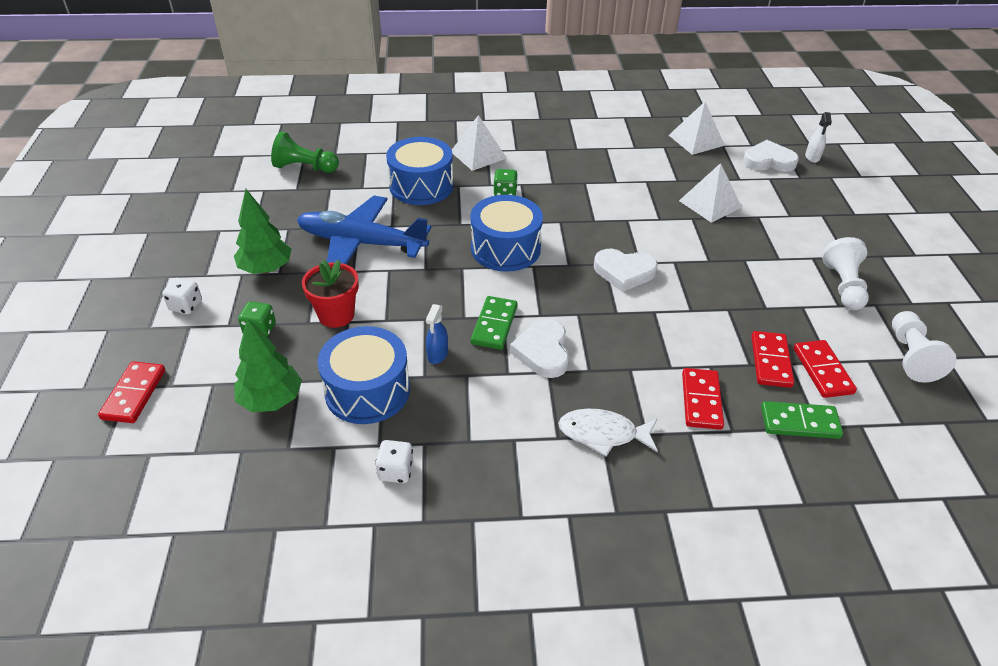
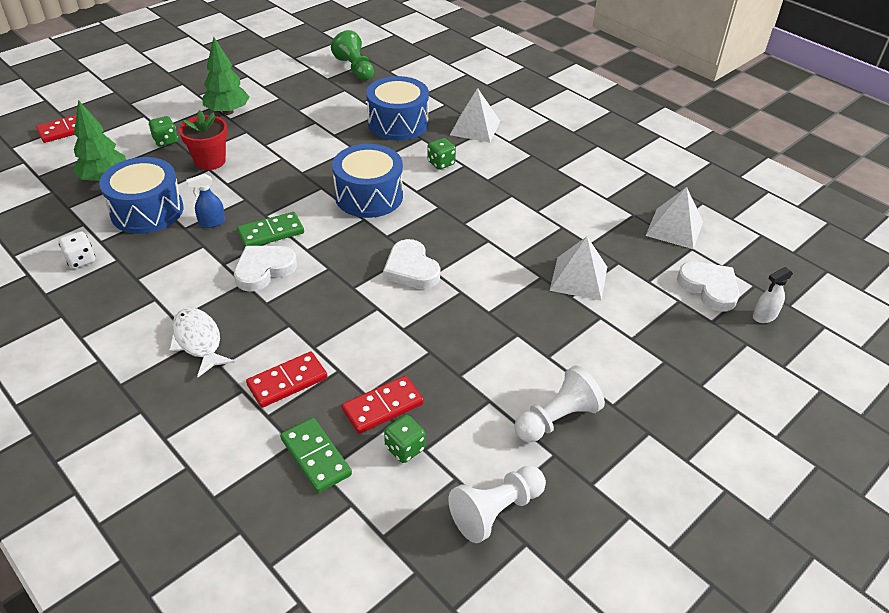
camera: 50 degrees right, 0 degrees up
(186, 306) = (161, 104): white dice -> none
(362, 243) = (298, 133): blue plane -> none
(823, 371) = (405, 448): red domino -> green dice

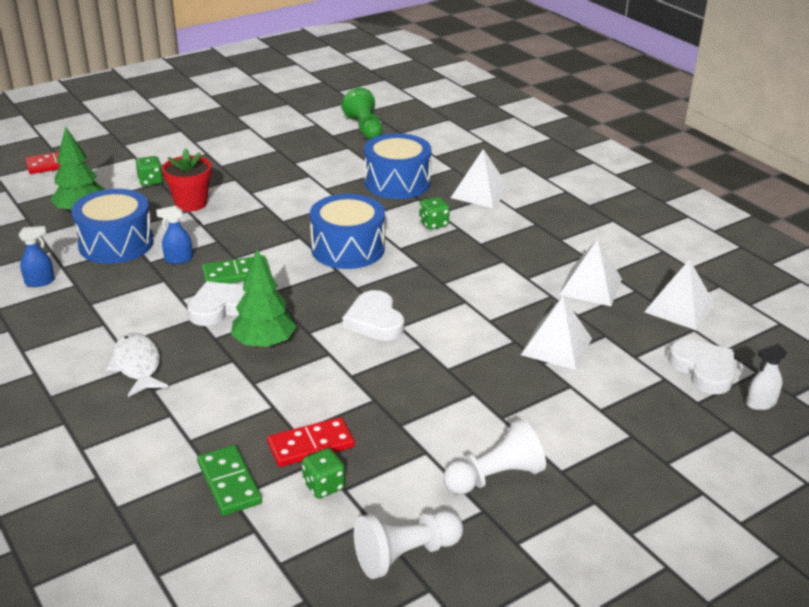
camera: 10 degrees right, 10 degrees down
(81, 260) = (40, 282): white dice -> blue spray bottle
(228, 112) = (220, 159): green tree -> green tree (264, 343)
(287, 382) = (218, 412): red domino -> none
(594, 214) = (590, 286): none -> white pyramid

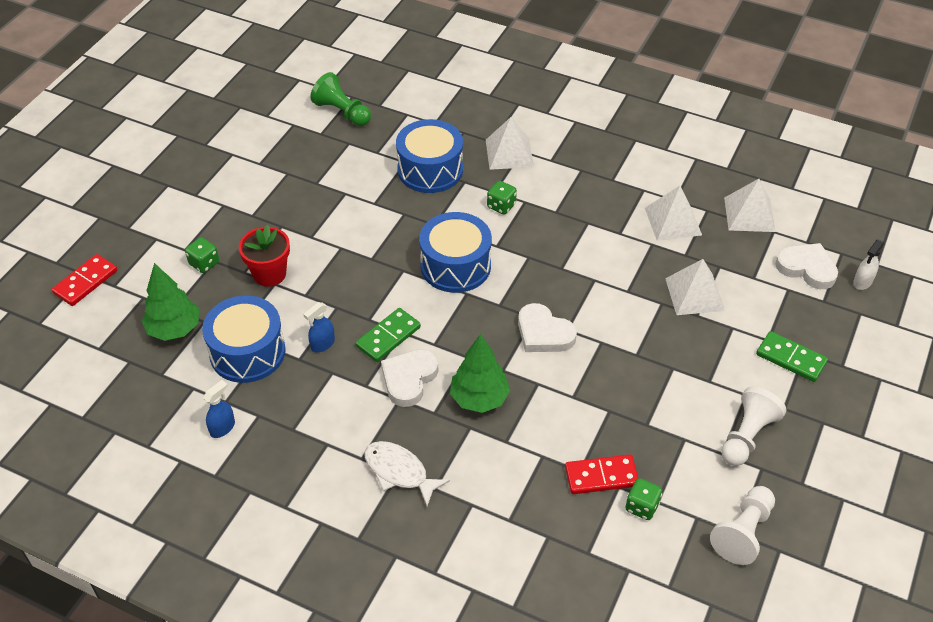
camera: 30 degrees left, 15 degrees up
(229, 483) = (574, 541): green domino -> green domino (791, 358)
(311, 445) = (601, 476): red domino -> red domino turned 45 degrees clockwise

